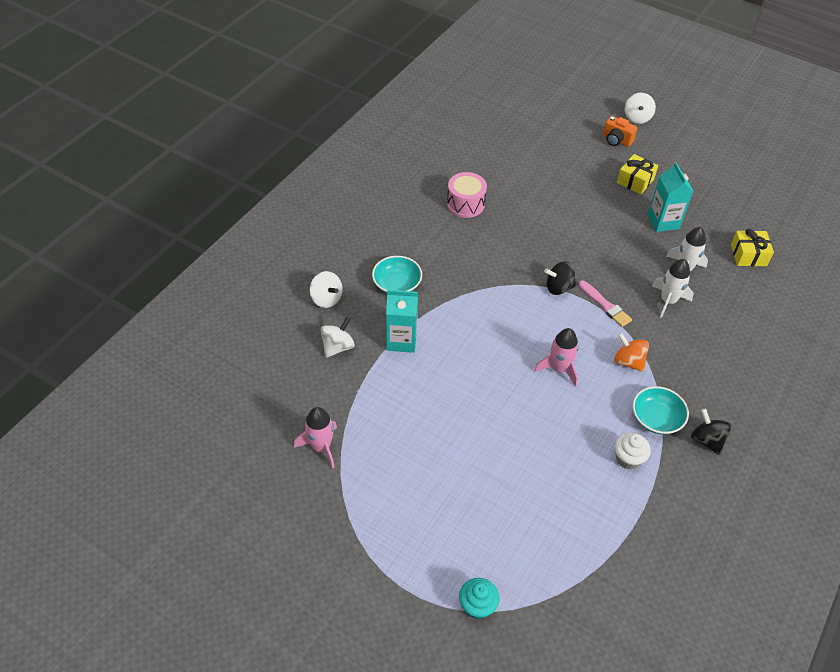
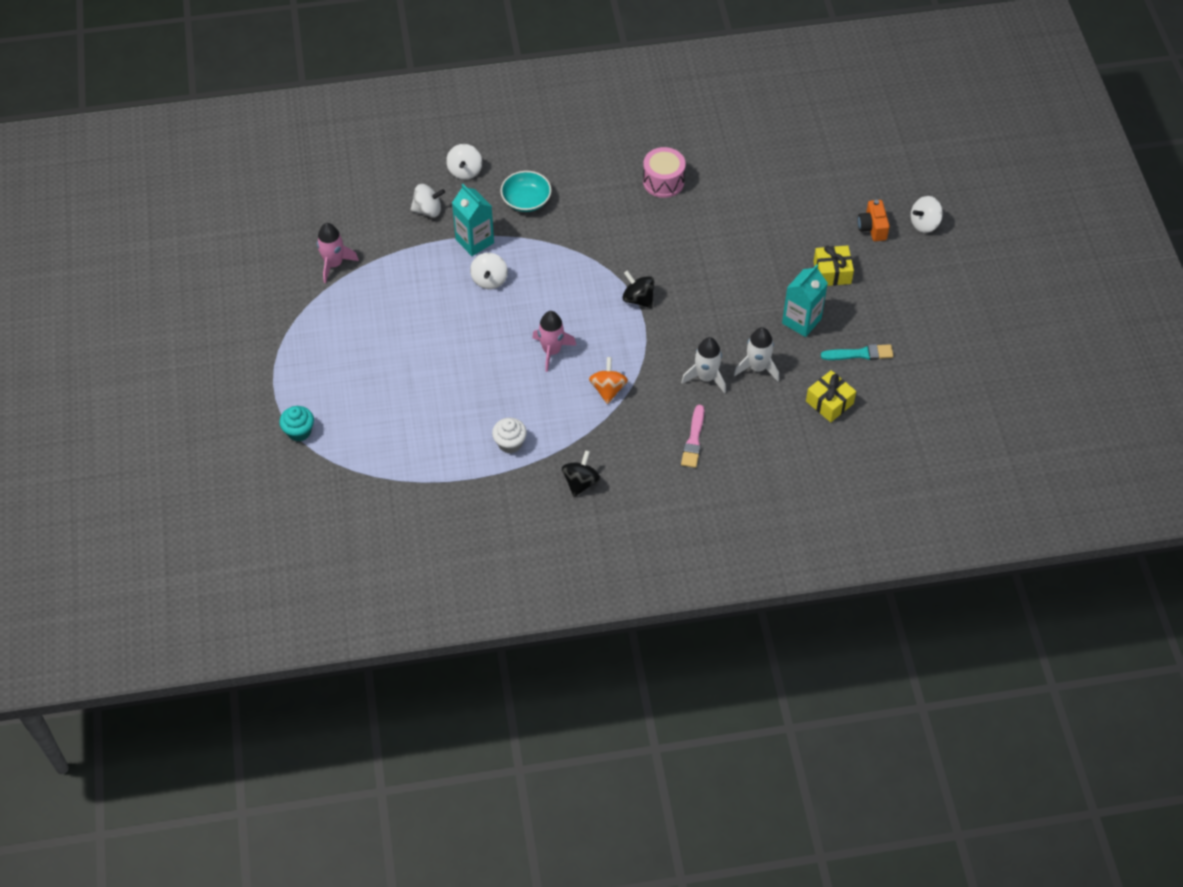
camera: 50 degrees right, 5 degrees up
(449, 358) = (489, 280): none -> white spinning top
(605, 305) = (653, 340): pink brush -> pink brush (693, 440)
(656, 418) = (568, 439): turquoise bowl -> none
(719, 214) = (860, 354): none -> turquoise brush

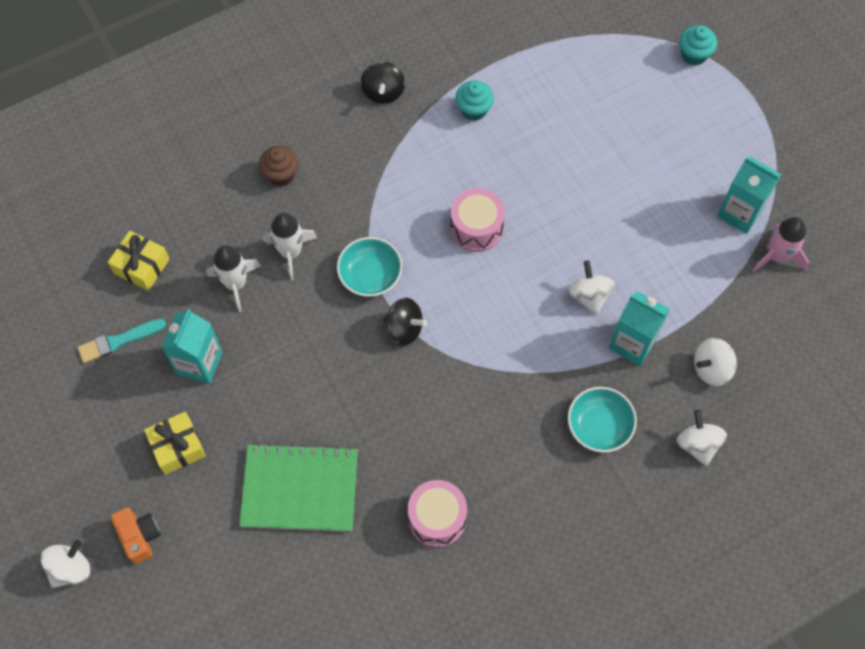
camera: 160 degrees right, 10 degrees up
(341, 301) = (740, 213): none -> turquoise carton
(510, 443) = (473, 110): white cupcake -> turquoise cupcake
(551, 351) = (476, 228): pink rocket -> pink drum
(608, 389) = (395, 203): orange spinning top -> none
(649, 343) = (370, 275): none -> turquoise bowl
(693, 440) = (281, 174): pink brush -> brown cupcake
(752, 223) = (300, 489): none -> green notebook

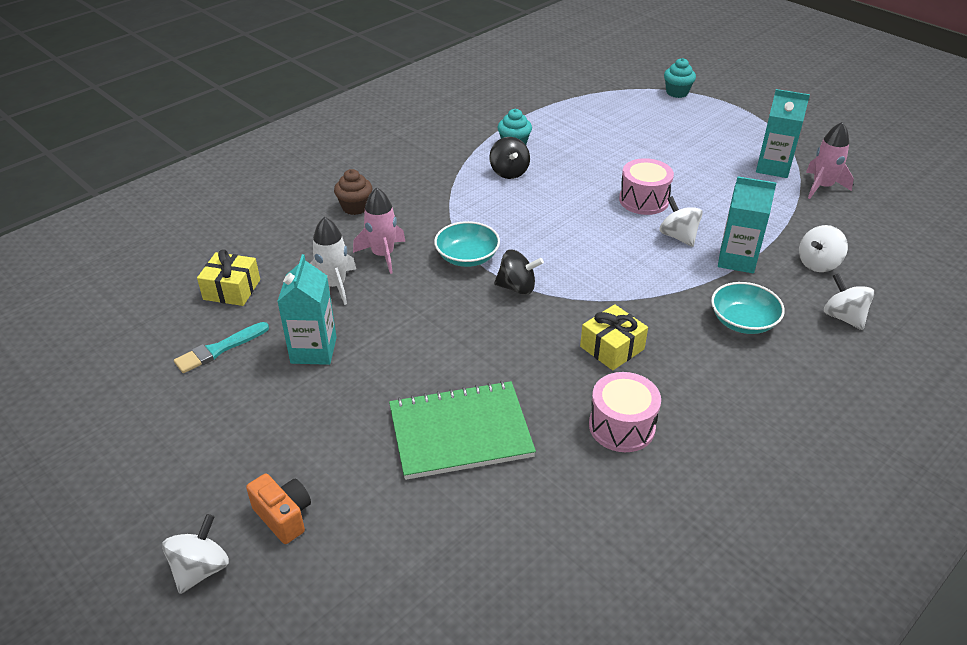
camera: 15 degrees left, 25 degrees down
(178, 447) = (308, 424): yellow gift -> yellow gift (612, 348)
(291, 252) = (383, 255): white rocket -> pink rocket
(383, 92) = (430, 146): black spinning top -> black spinning top (509, 172)
(476, 228) = (552, 211): pink drum -> pink drum (643, 200)

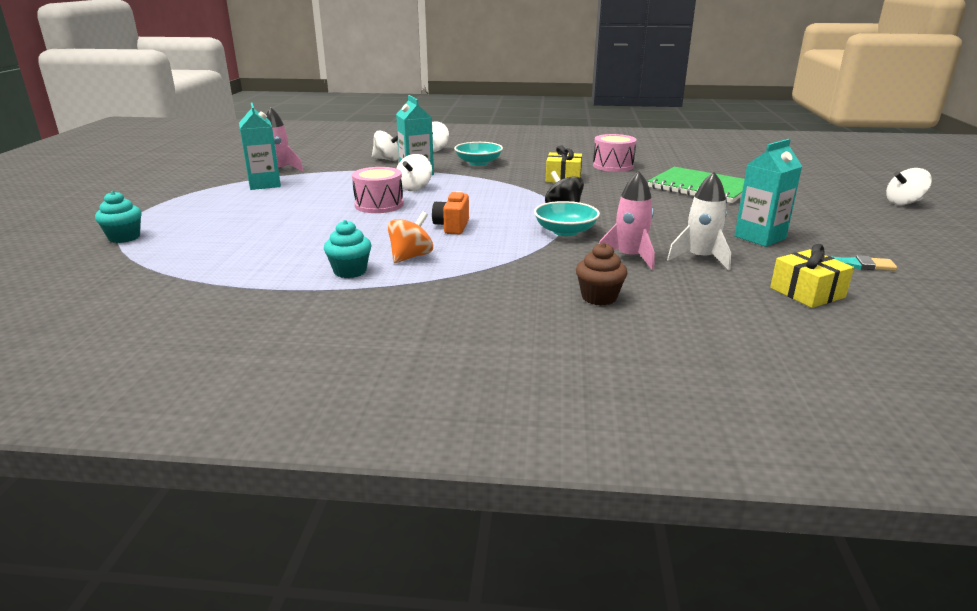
camera: 130 degrees left, 15 degrees down
(284, 516) = (840, 200): orange camera -> orange camera (452, 226)
(509, 172) = (411, 257): black spinning top -> orange spinning top

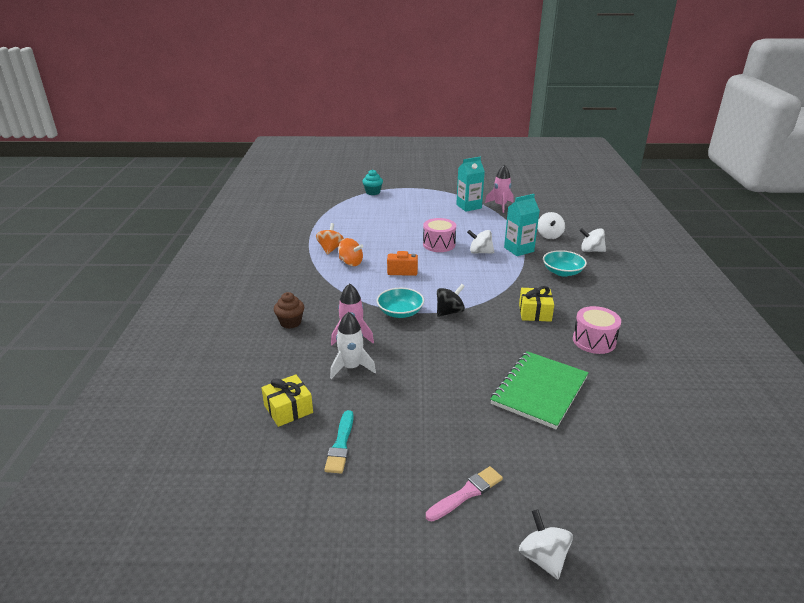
camera: 85 degrees right, 5 degrees up
(350, 271) = (330, 249): turquoise cupcake -> orange spinning top
(760, 237) = (399, 406): turquoise carton -> none
(862, 219) = (466, 493): none -> pink brush

